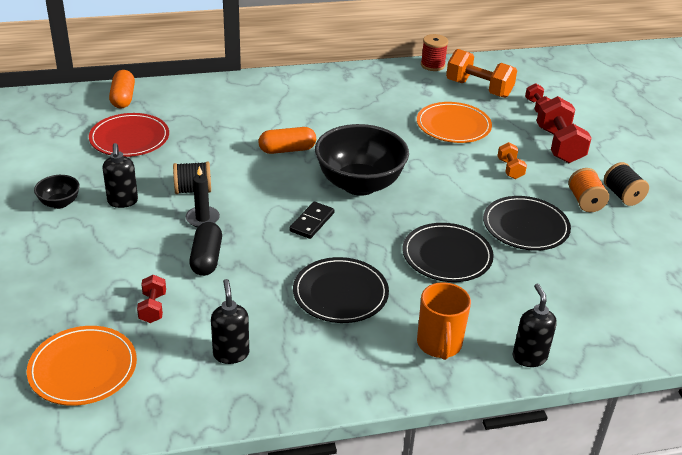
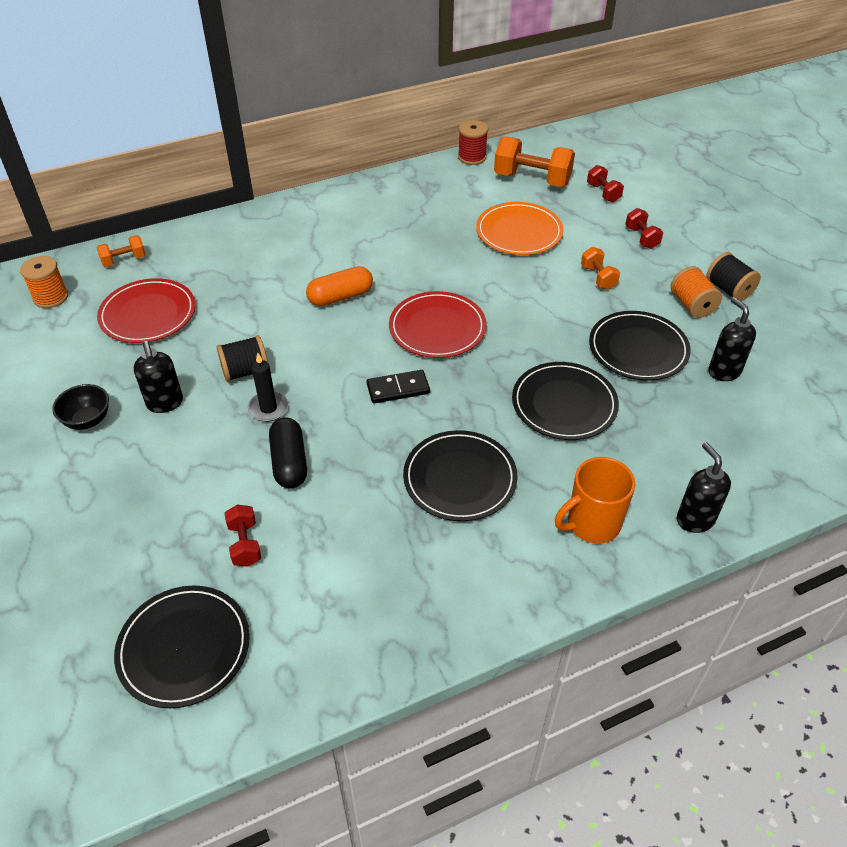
camera: 10 degrees left, 10 degrees up
(58, 115) = (51, 297): none -> orange spool
(83, 368) = (184, 648): orange plate -> black plate
(123, 98) = (124, 260): orange capsule -> orange dumbbell
(231, 354) = (357, 588): black soap dispenser -> black soap dispenser (724, 371)
(312, 222) = (398, 389): black domino -> black domino turned 60 degrees clockwise
(359, 184) = (437, 328): black bowl -> red plate
(439, 344) = (592, 524): orange mug -> orange mug turned 75 degrees clockwise
(559, 145) = (641, 237): red dumbbell -> red dumbbell, size x0.53

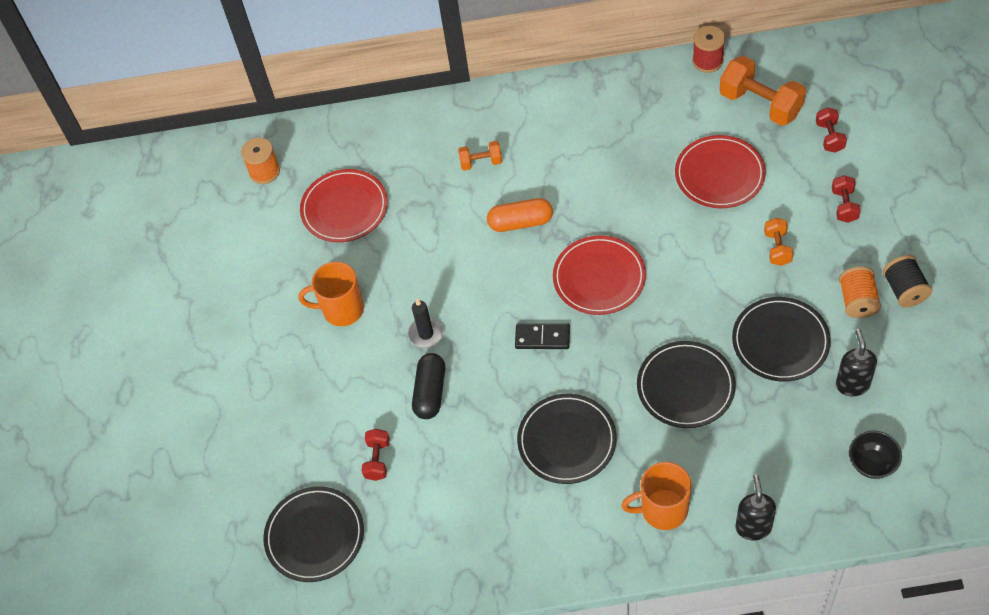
camera: 25 degrees right, 10 degrees up
(87, 420) = (276, 313): black bowl -> black bowl (872, 463)
(124, 260) = (334, 139): orange dumbbell -> orange dumbbell (481, 162)
(165, 403) = (341, 310): black soap dispenser -> orange mug
(245, 371) = (415, 290): black spool -> none
(519, 232) = (719, 174): orange plate -> red plate

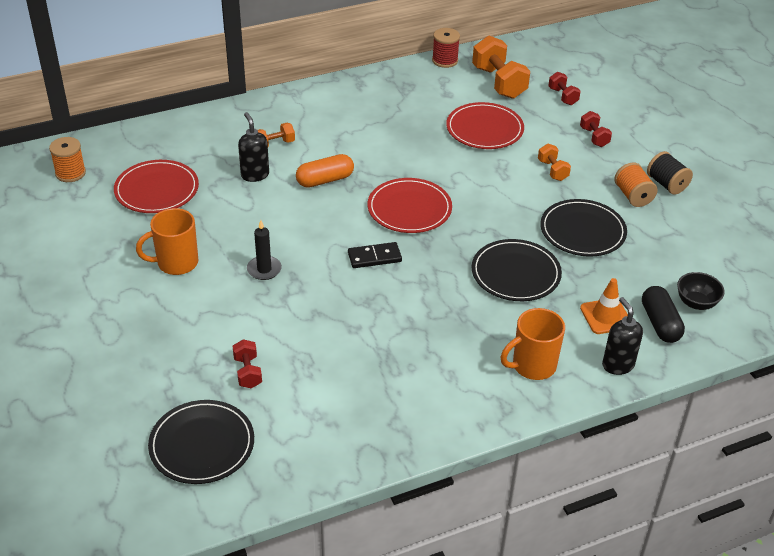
camera: 25 degrees left, 15 degrees down
(430, 392) = (283, 312): black capsule -> black capsule (660, 323)
(567, 440) = (425, 328): black plate -> none
(760, 104) = (499, 82): orange dumbbell -> orange dumbbell turned 45 degrees clockwise
(763, 462) = (606, 316): none -> orange traffic cone
(852, 384) = (654, 251): black soap dispenser -> black soap dispenser (255, 175)

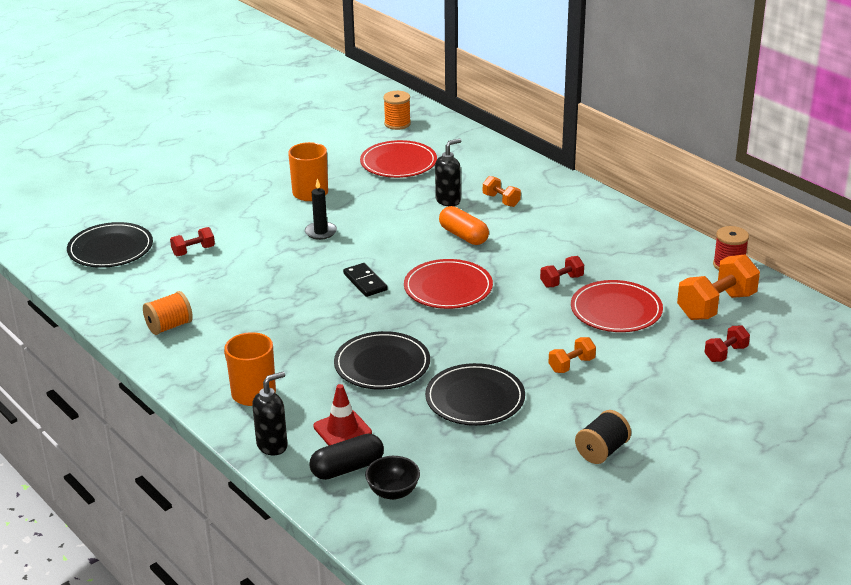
camera: 75 degrees right, 10 degrees down
(594, 137) = (658, 386): red dumbbell -> red dumbbell (561, 281)
(606, 316) = (342, 430): orange traffic cone -> red traffic cone
(633, 196) = (561, 427): orange spool -> orange spool (169, 326)

